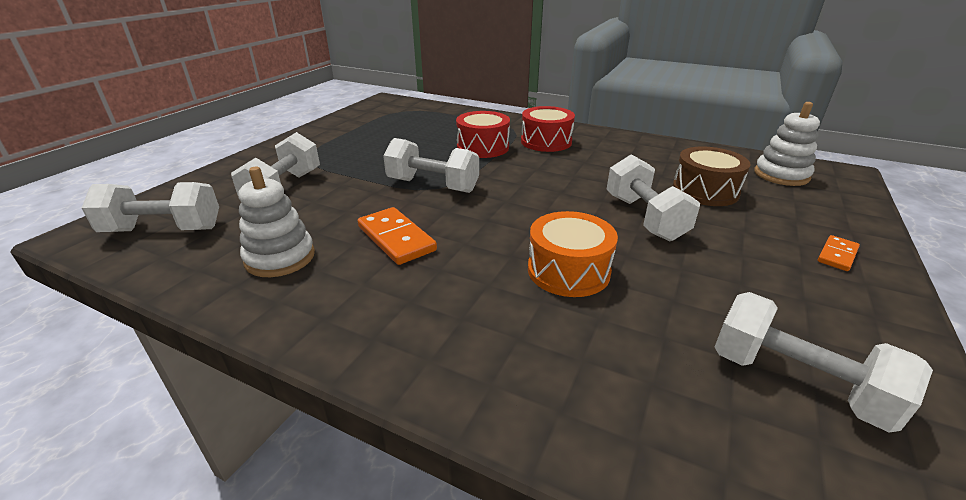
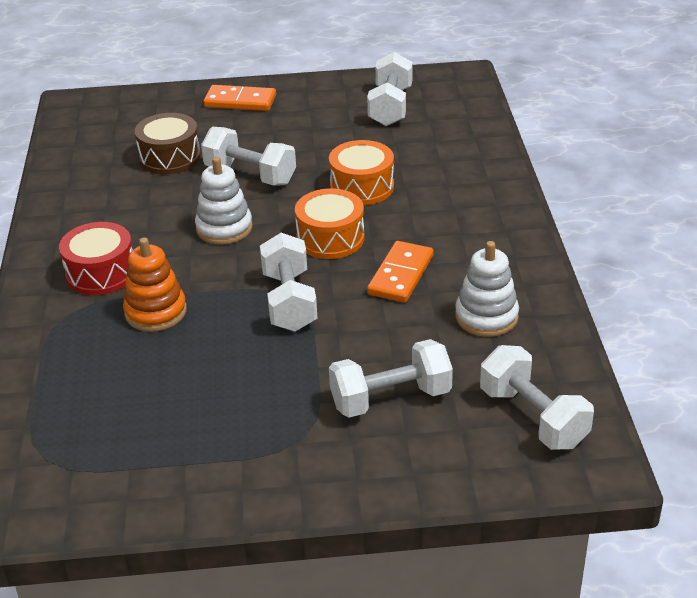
camera: 120 degrees left, 5 degrees up
(483, 147) = (156, 312): red drum -> orange stacking toy
(493, 224) = (330, 238): none -> orange drum
(644, 218) = (250, 175): white dumbbell -> white dumbbell turned 75 degrees clockwise
(781, 175) = (100, 128): white stacking toy -> white stacking toy (224, 228)
(837, 255) = (240, 101): orange domino -> orange domino, size x1.73

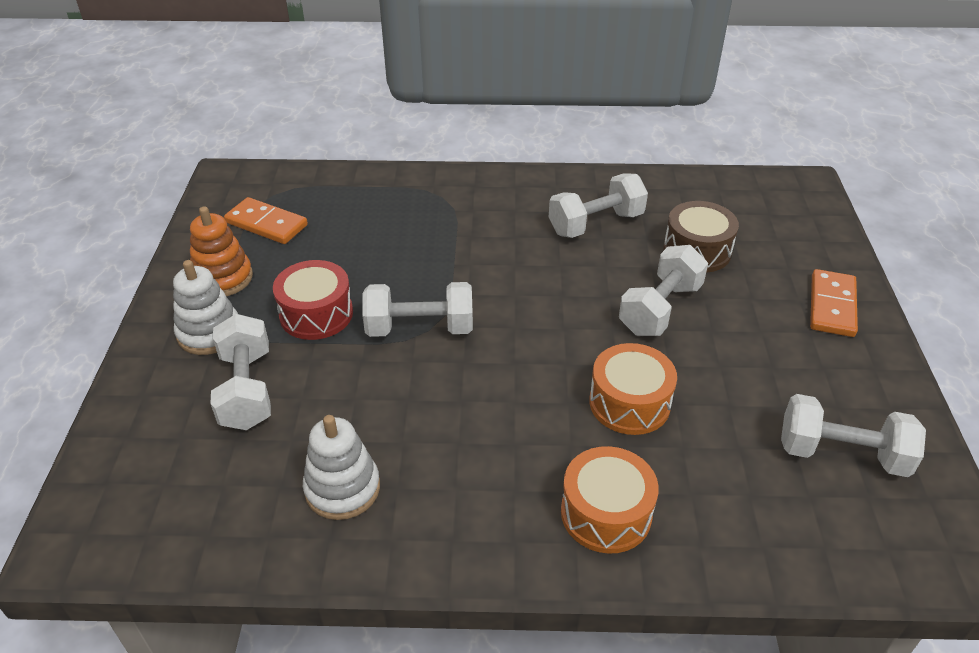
camera: 95 degrees right, 5 degrees up
(101, 273) = (496, 212): red drum -> red drum (316, 314)
(156, 312) = (430, 243): orange stacking toy -> orange stacking toy (223, 278)
(224, 228) = (556, 287): white stacking toy -> white stacking toy (209, 333)
(330, 238) = (524, 366): orange drum -> orange drum (606, 513)
(401, 275) = (441, 420): orange domino -> orange domino (266, 224)
(533, 417) = (164, 501): white dumbbell -> white dumbbell (596, 224)

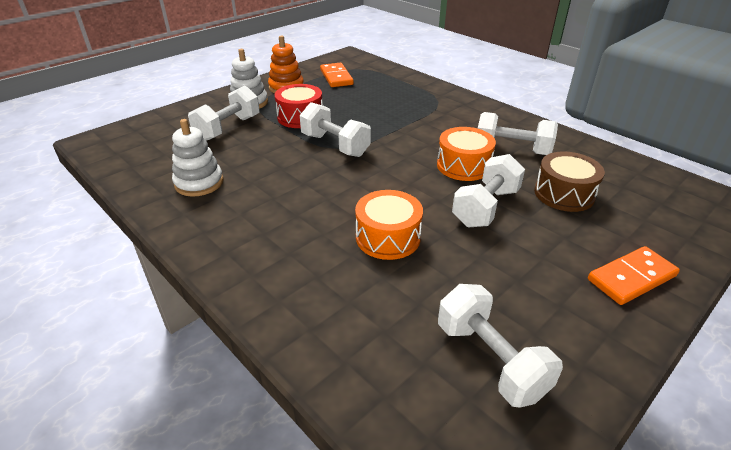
camera: 45 degrees right, 5 degrees down
(606, 513) = (287, 275): orange drum -> orange drum (463, 166)
(660, 309) = (485, 207): white dumbbell -> white dumbbell turned 45 degrees counterclockwise

